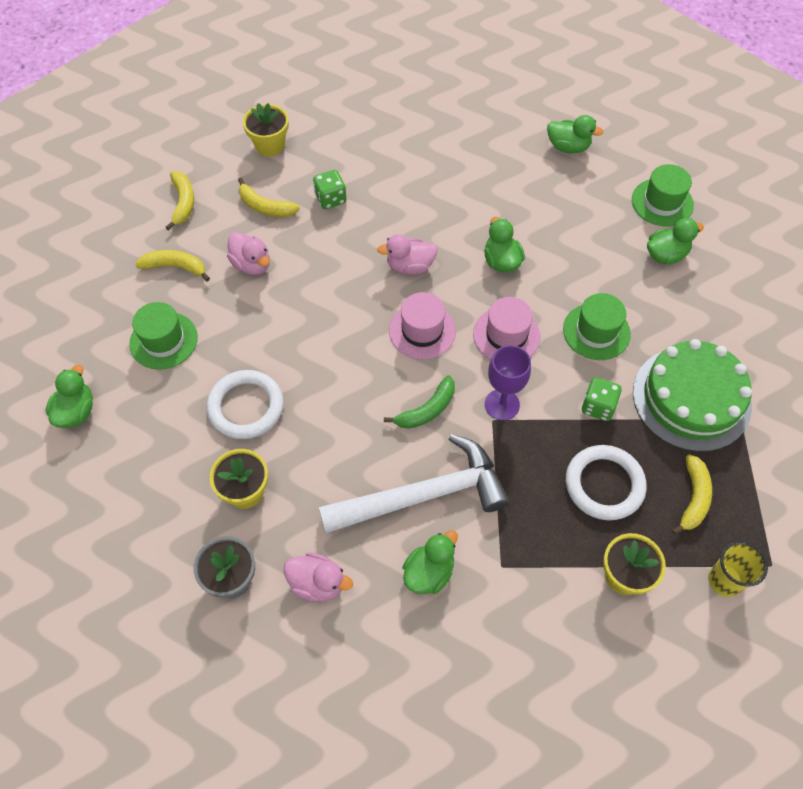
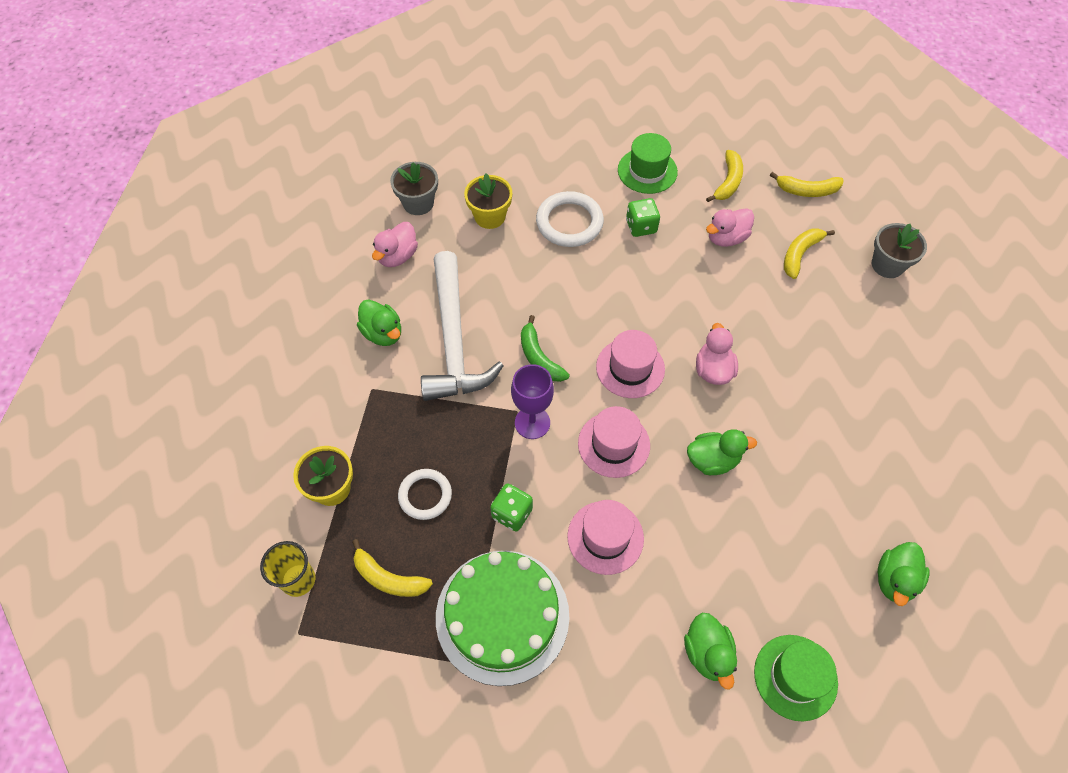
camera: 100 degrees right, 0 degrees up
(76, 412) = (586, 116): green duck -> none
(270, 145) = (887, 265): yellow flower pot -> grey flower pot
(330, 199) = (809, 311): green dice -> green dice (641, 226)
(596, 331) = (605, 537): green hat -> pink hat
(604, 484) = (425, 495): white ring -> white ring, size x0.66

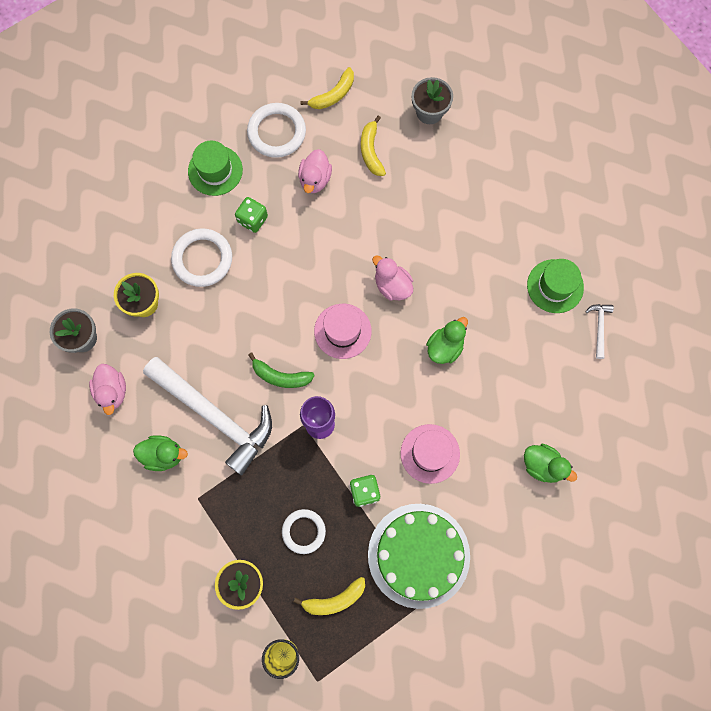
camera: 45 degrees left, 15 degrees up
(613, 444) = (380, 391): pink hat -> none
(728, 182) = (276, 132): yellow banana -> white ring
(795, 677) = (596, 434): green hat -> green hat (555, 286)
(894, 580) = (599, 328): green duck -> white hammer

